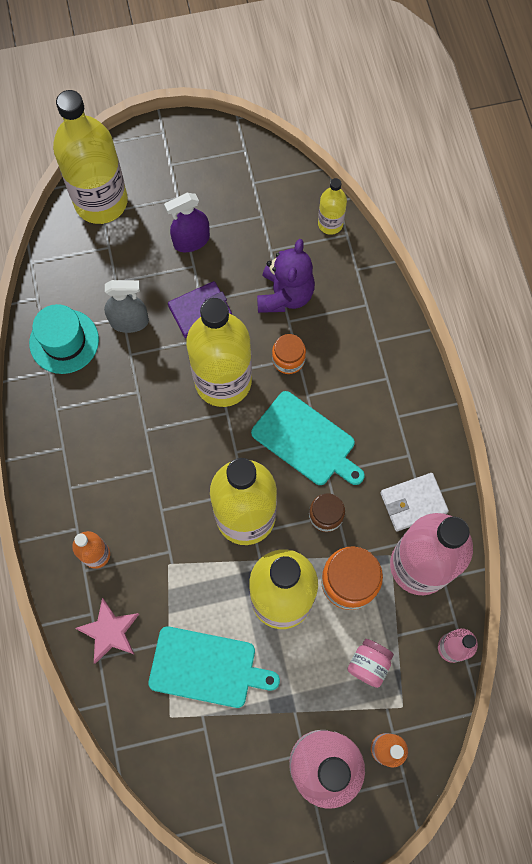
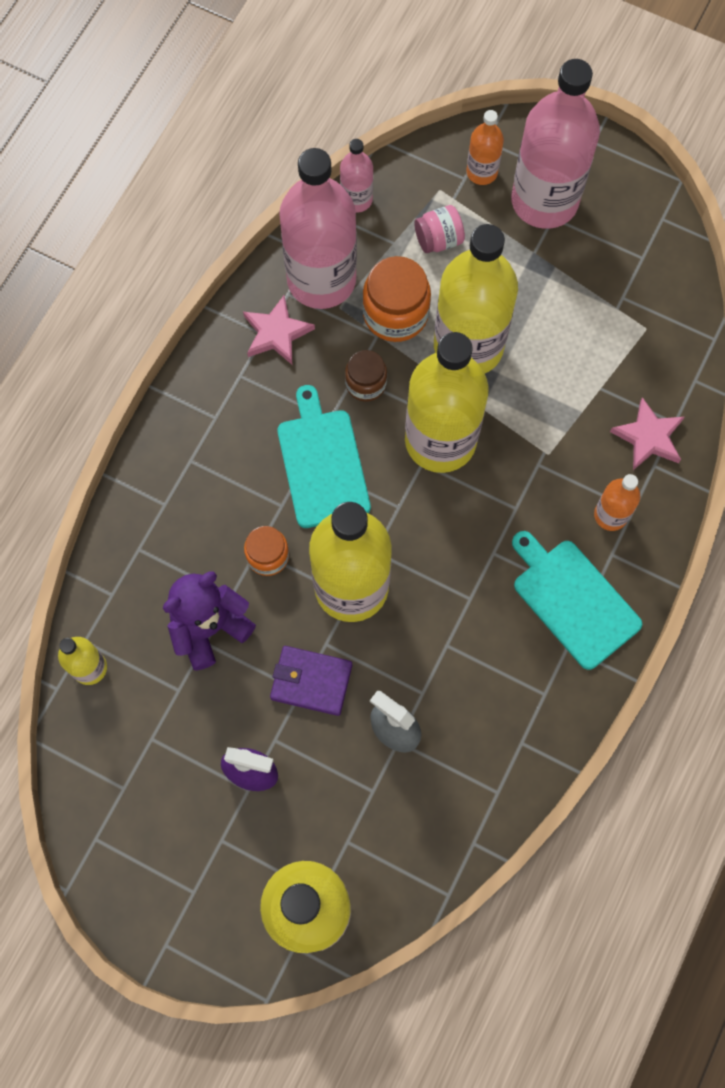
camera: 140 degrees left, 0 degrees up
(64, 341) = (481, 765): turquoise hat -> none
(207, 667) = (582, 342): turquoise cutting board -> turquoise cutting board (573, 600)
(413, 502) = (276, 333): white wallet -> pink star

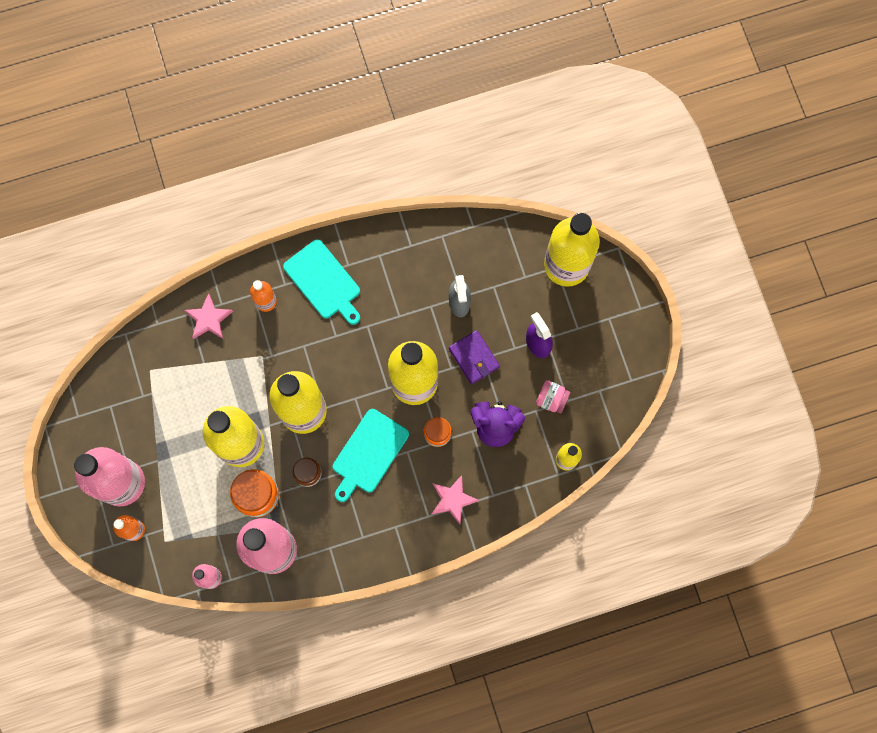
camera: 135 degrees left, 5 degrees up
(276, 333) = (323, 542): pink star -> pink star (453, 500)
(438, 240) = (195, 514): pink jar -> pink jar (551, 399)
(573, 600) = (324, 281): turquoise cutting board -> turquoise cutting board turned 45 degrees counterclockwise

